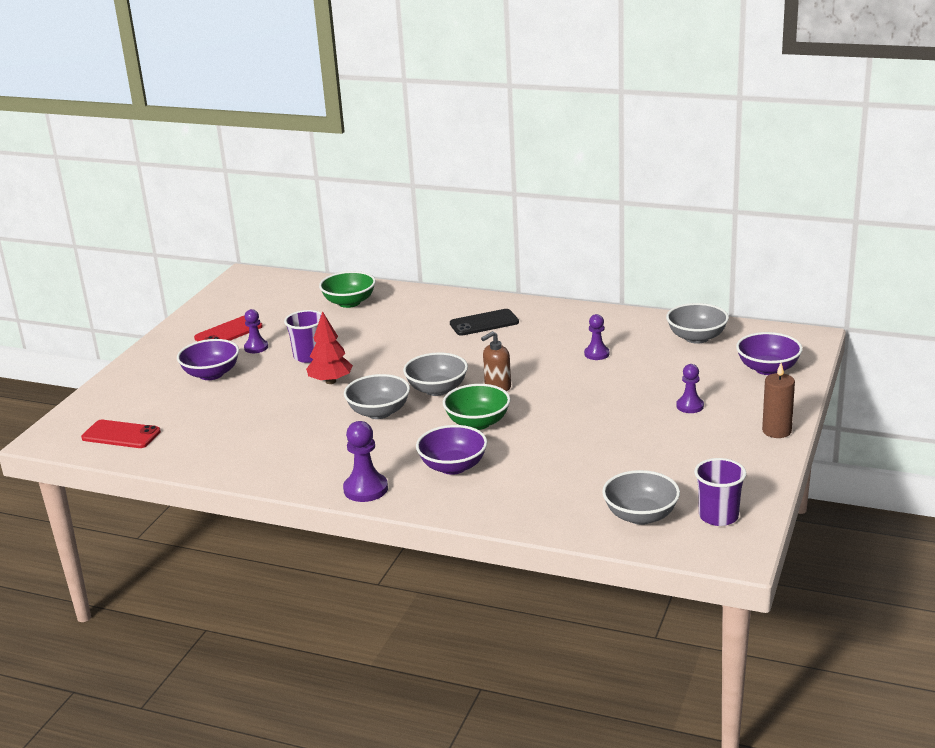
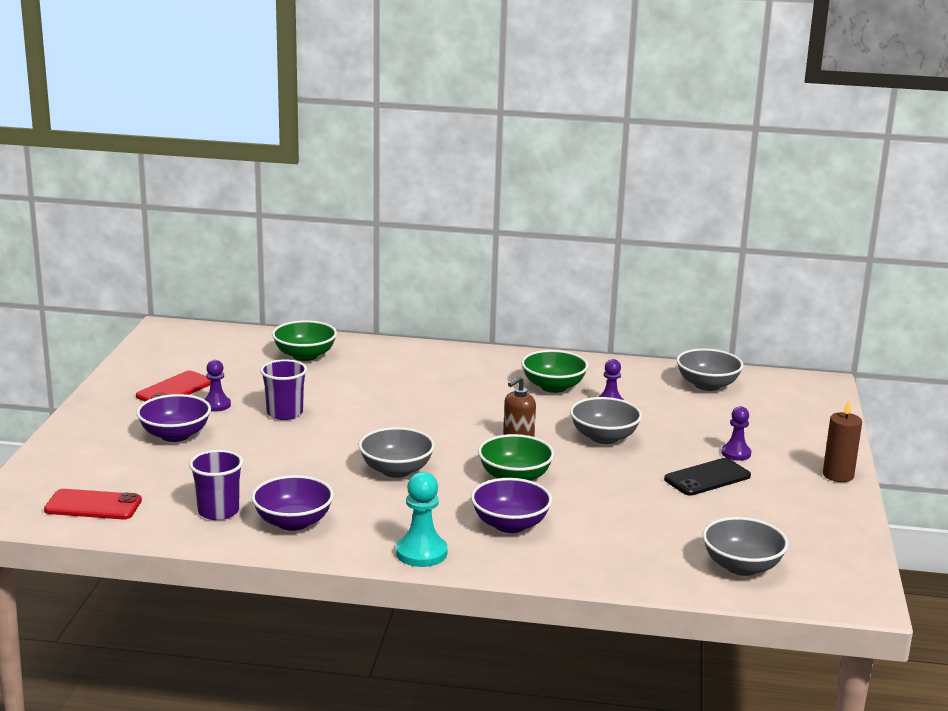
camera: 15 degrees left, 5 degrees down
(330, 381) = (323, 439): red tree -> none
(365, 489) = (421, 553): purple pawn -> turquoise pawn
(437, 389) = (451, 444): grey bowl -> grey bowl (604, 437)
(484, 323) = (470, 374): black phone -> black phone (707, 478)
(553, 336) = (553, 387): none -> green bowl
(718, 516) = (823, 563): purple cup -> purple cup (218, 511)
(768, 369) = (796, 414): purple bowl -> purple bowl (293, 522)

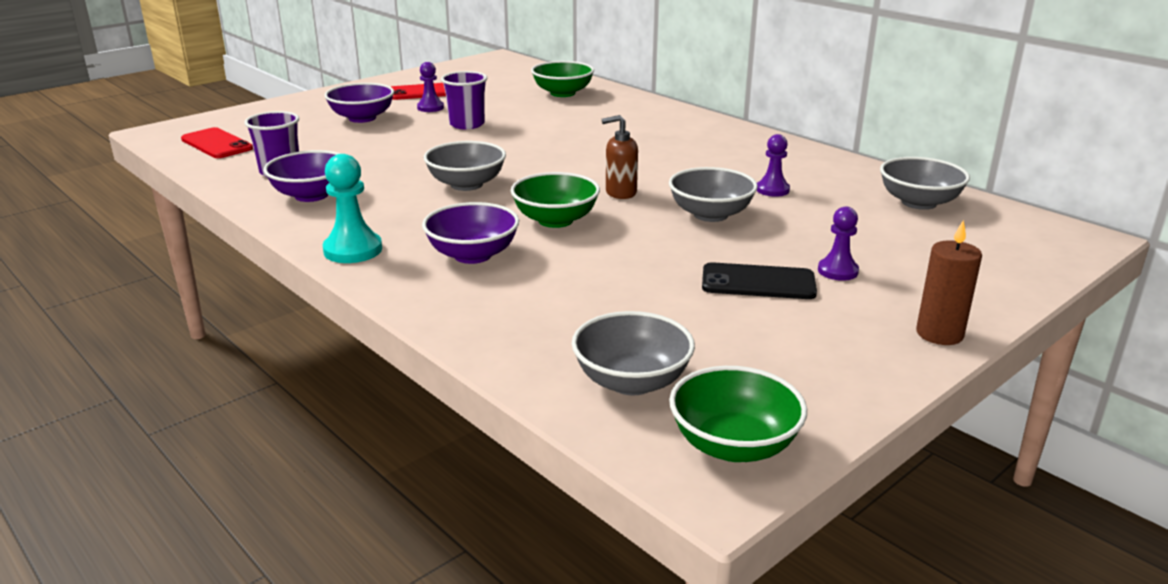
camera: 40 degrees right, 5 degrees up
(553, 387) = (738, 163): green bowl -> green bowl (733, 445)

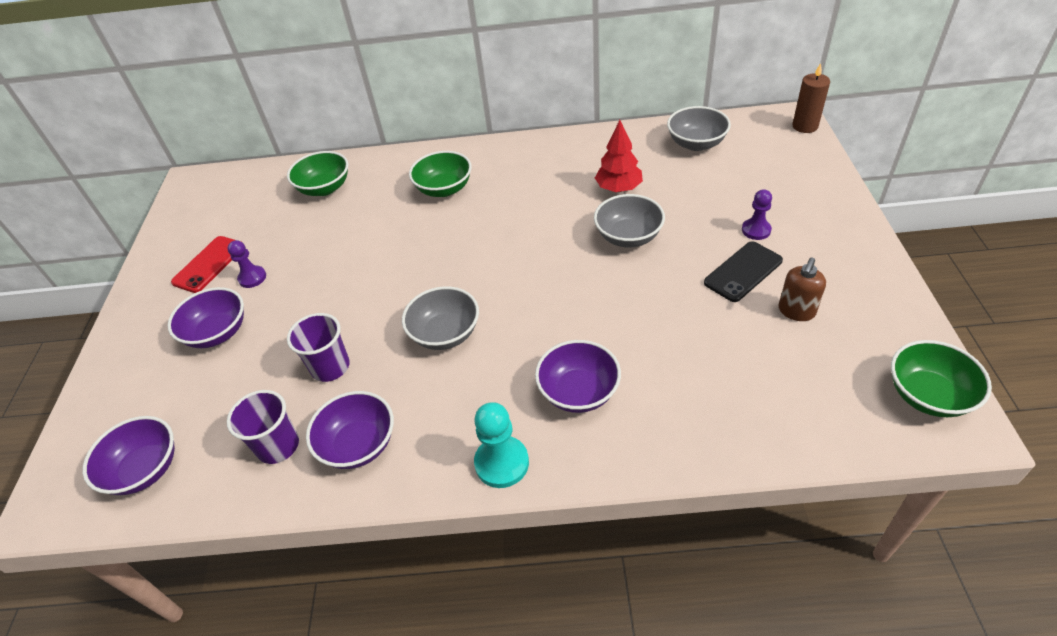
camera: 45 degrees left, 20 degrees up
(216, 144) = (145, 469): red phone -> purple bowl
(467, 124) = (320, 274): purple cup -> purple cup (330, 367)
(555, 220) = (562, 316): green bowl -> green bowl (444, 189)
(620, 193) = (550, 259): brown soap dispenser -> brown soap dispenser (796, 311)
(631, 381) = (827, 401): grey bowl -> none
(772, 190) = (618, 188): purple pawn -> red tree
(939, 334) = (860, 238): brown candle -> brown candle (805, 126)

